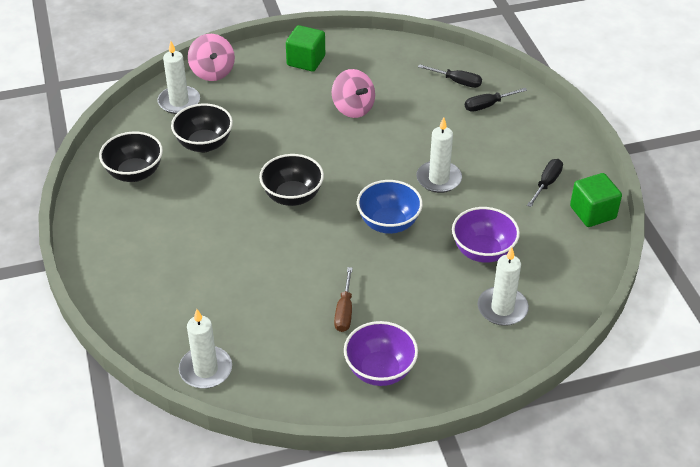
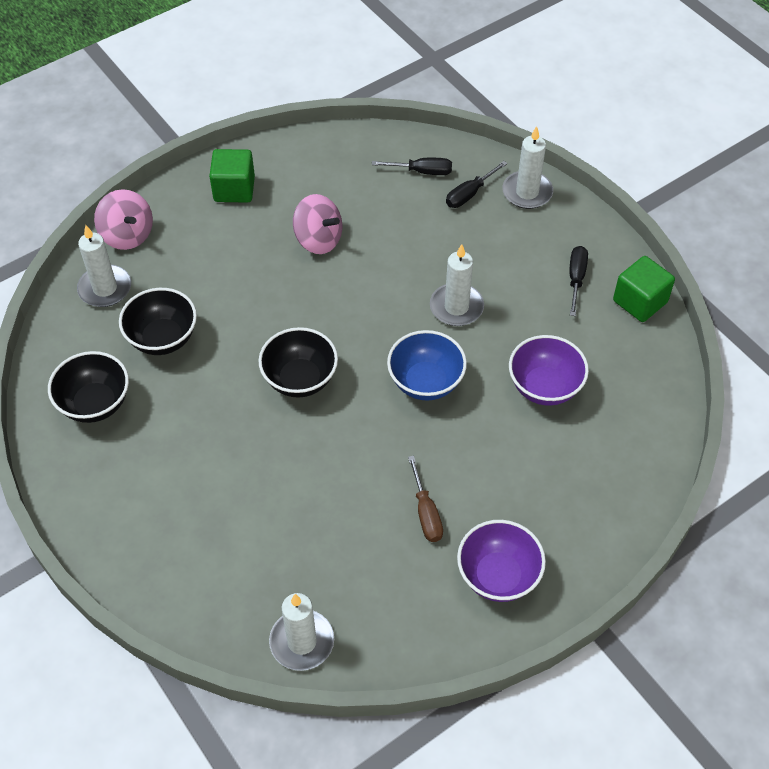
camera: 20 degrees left, 10 degrees up
(502, 308) = (595, 453): white candle -> white candle (527, 192)

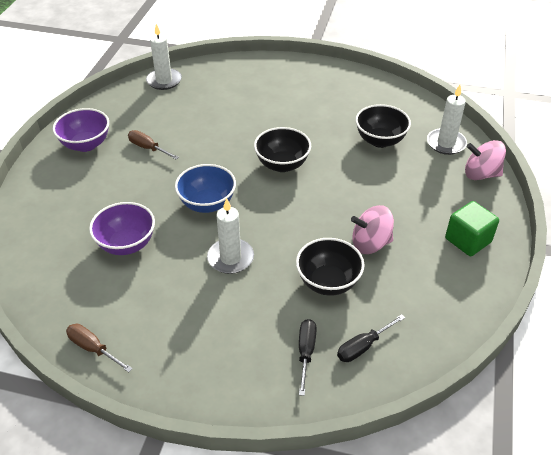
camera: 140 degrees right, 10 degrees down
(95, 404) = (369, 100): black bowl -> black bowl (328, 282)
(527, 192) = (260, 388): white candle -> none
(576, 278) = (159, 335): black screwdriver -> none
(640, 301) = (93, 348): green cube -> brown screwdriver

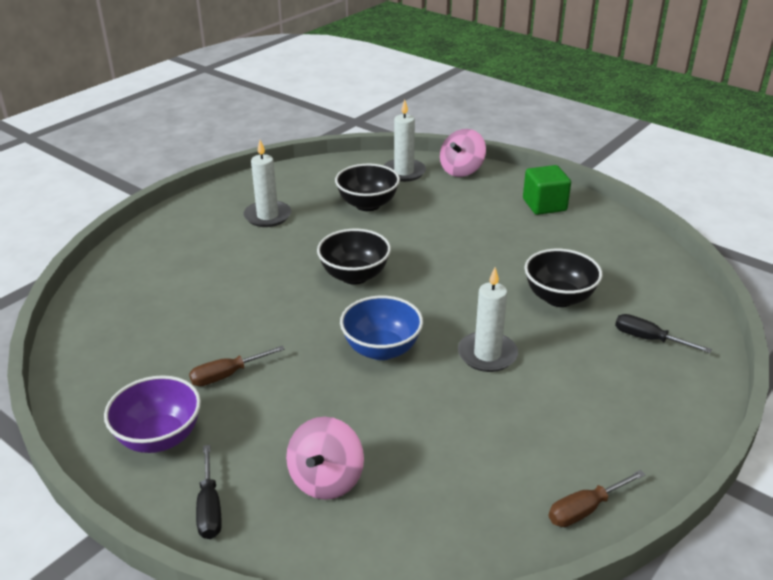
camera: 65 degrees left, 10 degrees down
(126, 244) = (411, 438): purple bowl -> none
(164, 81) = (86, 325): white candle -> white candle (267, 216)
(362, 347) = (653, 302): black screwdriver -> black screwdriver (210, 508)
(370, 244) = (518, 257): pink spinning top -> pink spinning top (326, 479)

